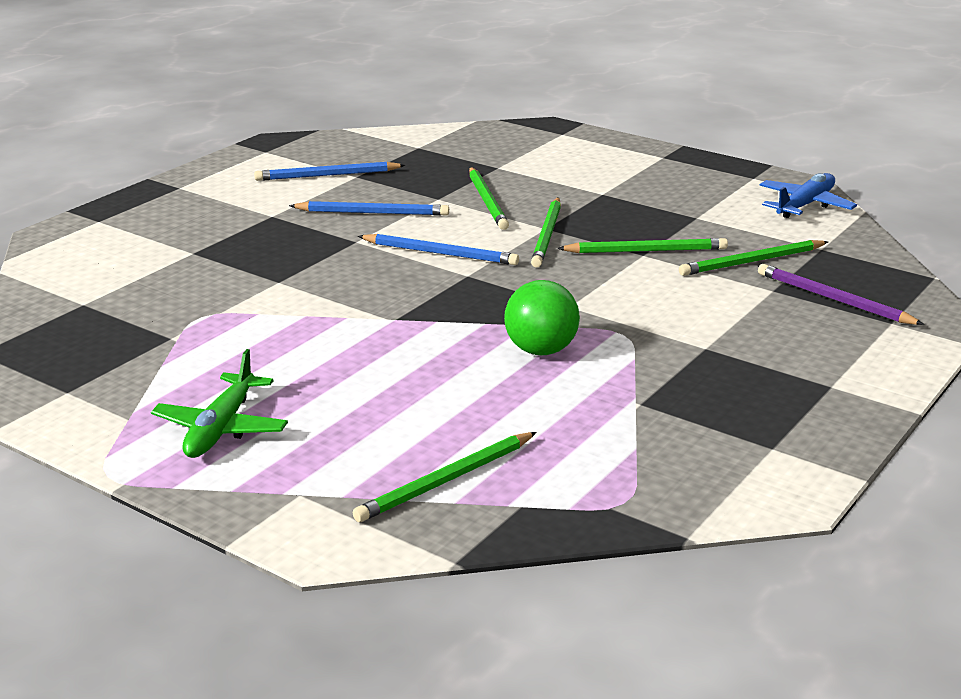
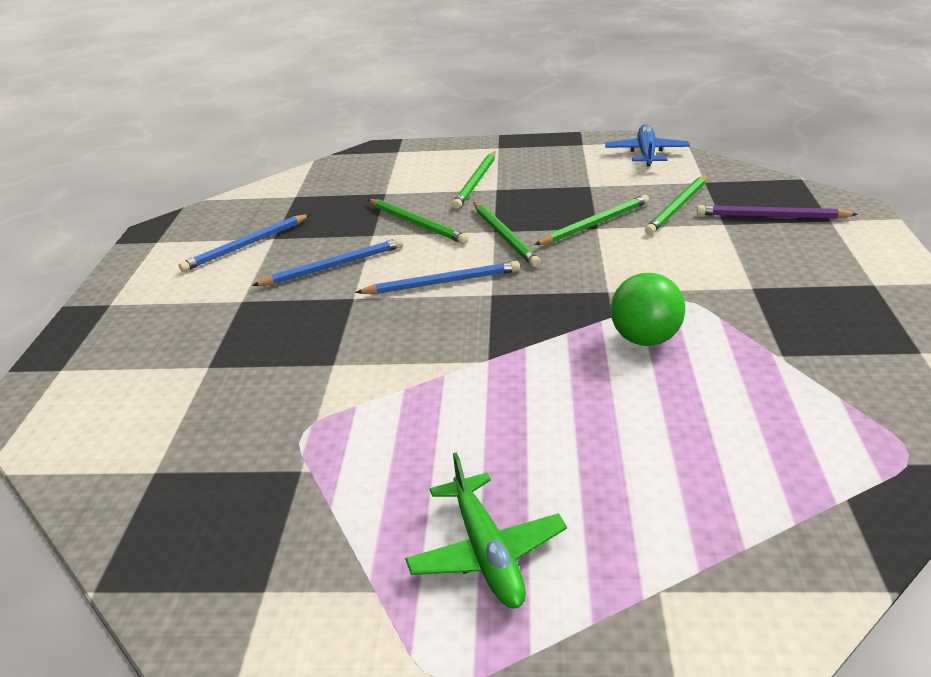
camera: 30 degrees left, 5 degrees up
(447, 480) = (758, 504): green pencil -> green pencil (476, 182)

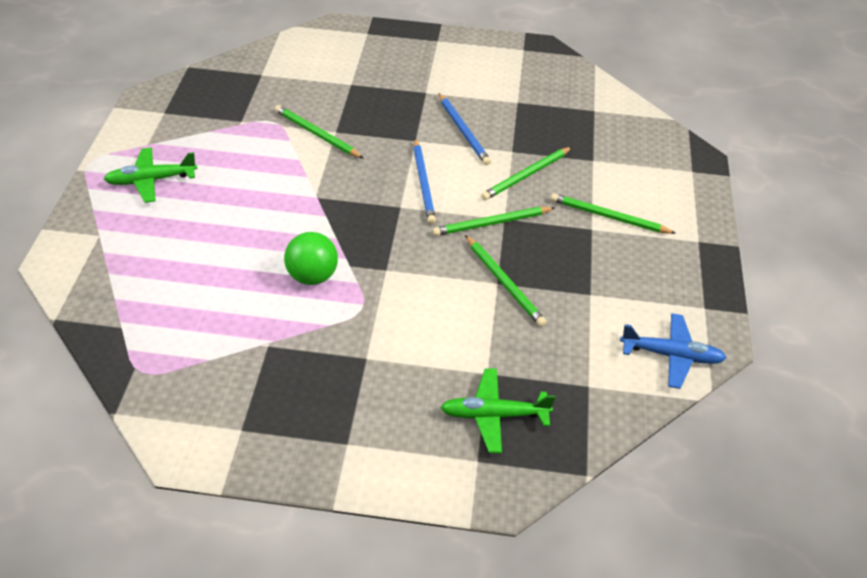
camera: 90 degrees right, 15 degrees up
(246, 245) = (507, 90): blue pencil -> none
(678, 207) = (529, 348): green pencil -> green pencil (317, 134)
(772, 216) = (494, 415): purple pencil -> green plane

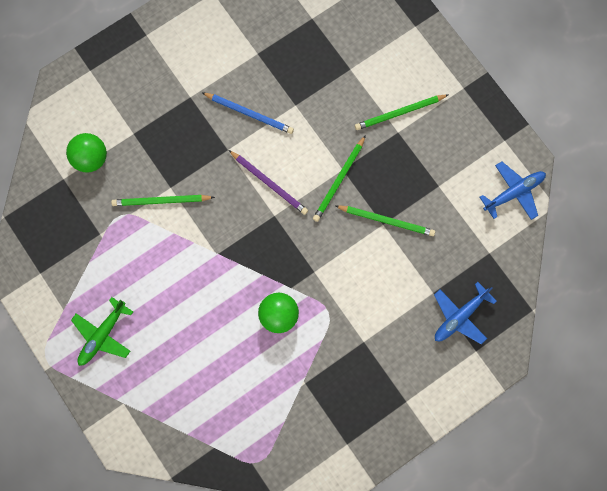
camera: 40 degrees left, 30 degrees up
(298, 77) = (91, 158): none -> green ball
(423, 183) = (269, 183): blue pencil -> purple pencil
(494, 415) = (460, 316): green plane -> blue plane
(526, 175) = (323, 120): green pencil -> none

